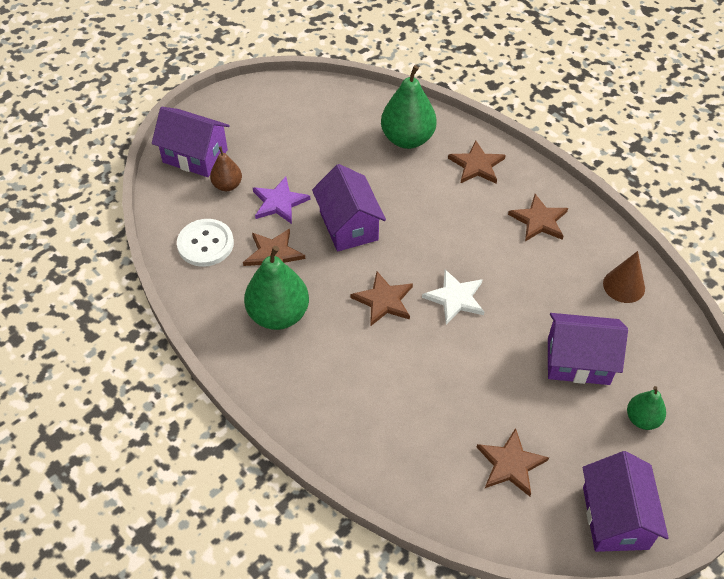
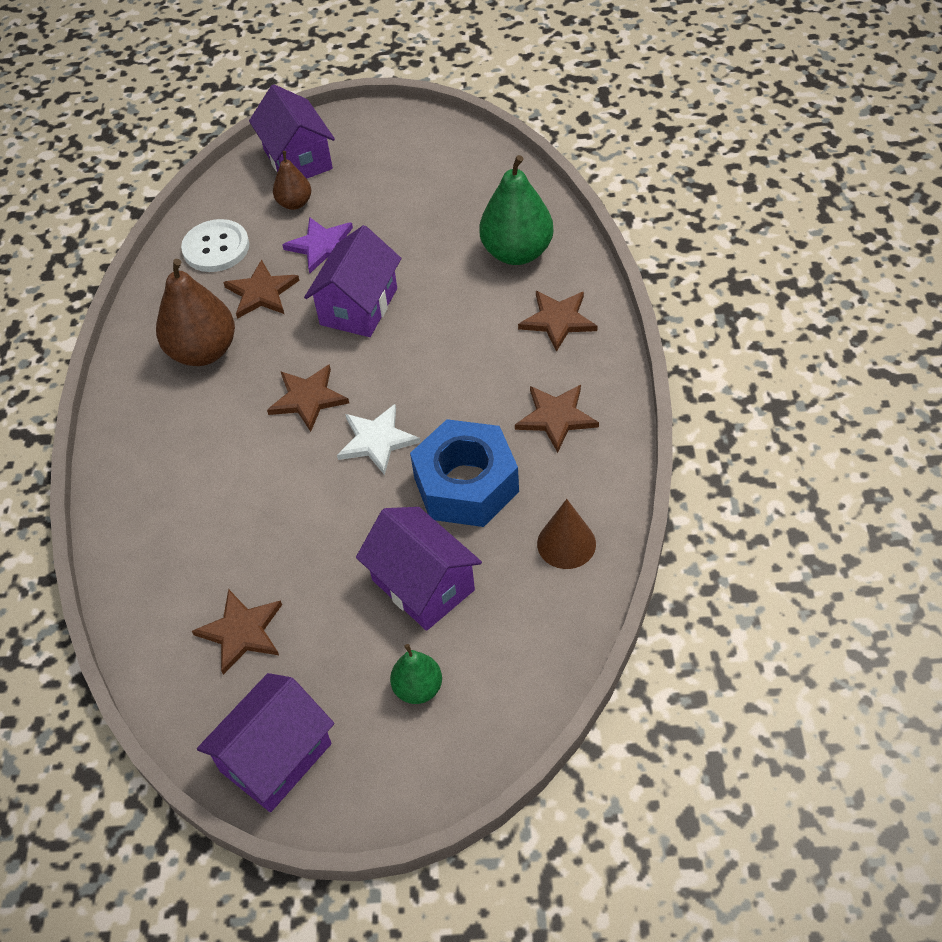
camera: 45 degrees right, 0 degrees up
(278, 315) = (203, 351): green pear -> brown pear
(535, 289) = (466, 484): none -> blue nut

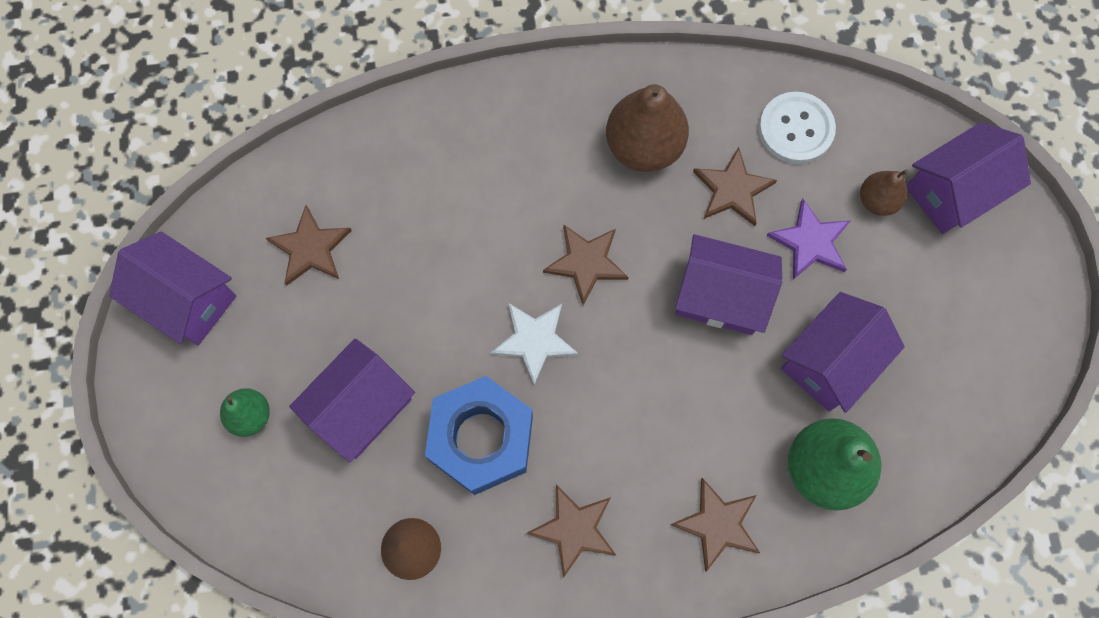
camera: 80 degrees right, 20 degrees up
(428, 242) = (829, 362): none -> purple house

